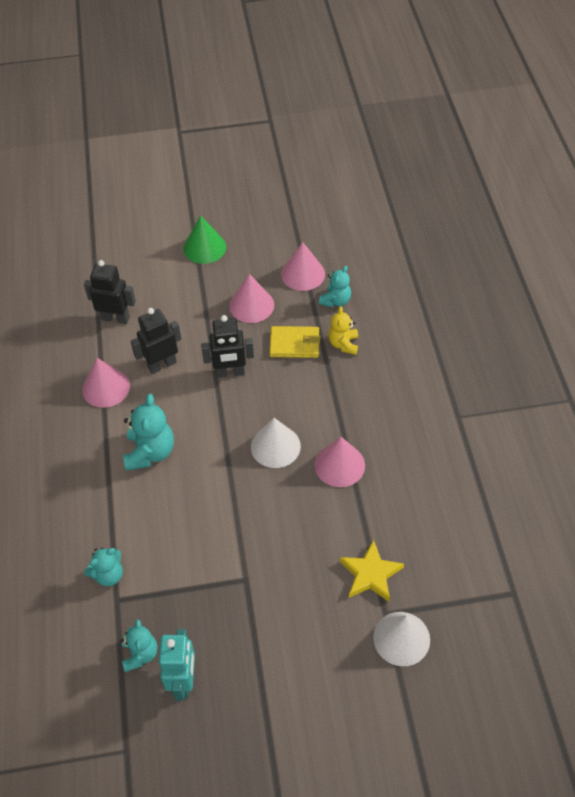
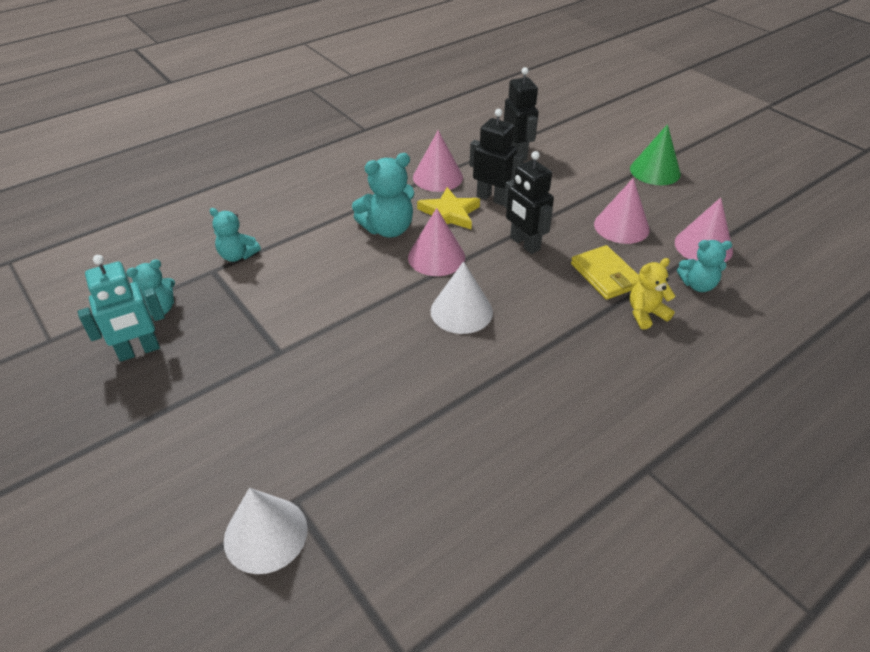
camera: 60 degrees right, 10 degrees down
(339, 465) = (478, 374): pink cone -> pink cone (436, 257)
(370, 574) = (344, 463): yellow star -> yellow star (449, 214)

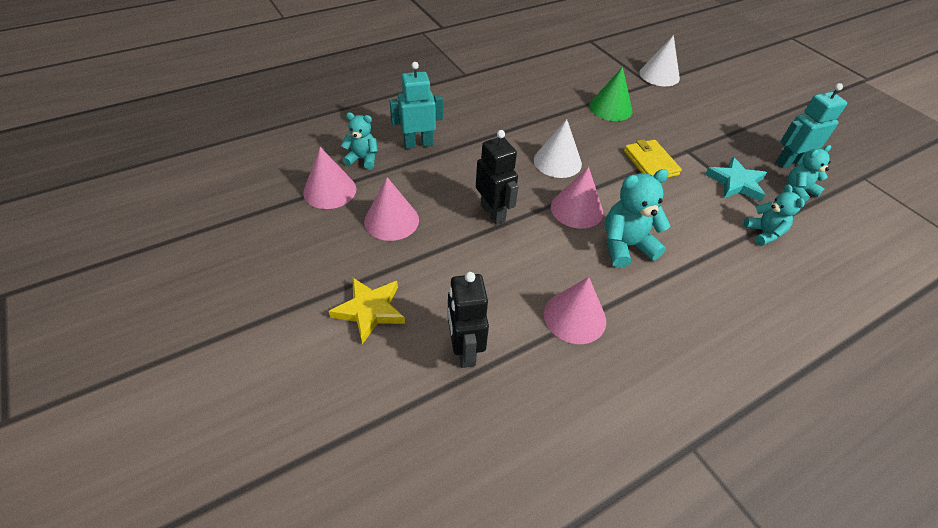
camera: 175 degrees left, 5 degrees up
(235, 310) = (736, 183): none -> turquoise star
(237, 255) = (763, 233): turquoise teddy bear -> turquoise teddy bear turned 45 degrees clockwise
(449, 214) = (563, 258): yellow star -> yellow star (370, 310)
(492, 198) = (513, 273): black robot -> none
(605, 275) = (433, 175): yellow wallet -> yellow wallet (650, 163)
(645, 314) = (418, 144): yellow teddy bear -> turquoise robot
(655, 171) = (304, 292): green cone -> green cone (610, 108)

